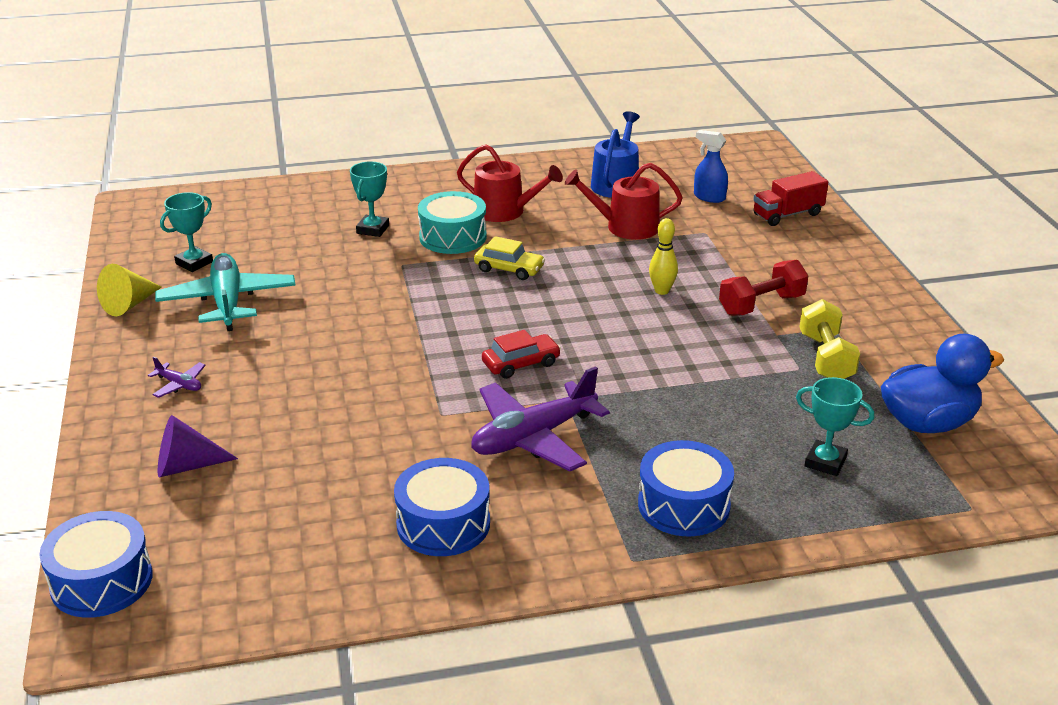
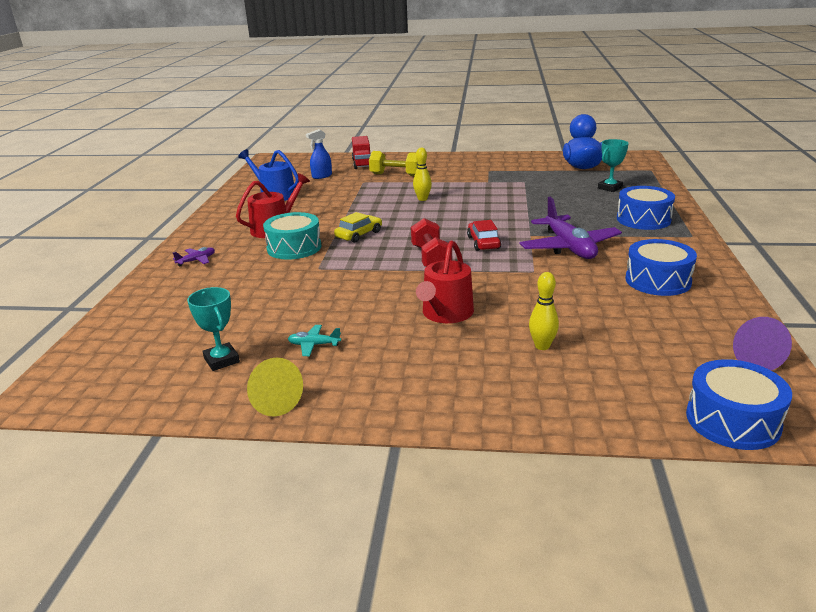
camera: 70 degrees left, 5 degrees down
(179, 385) = (443, 374): purple plane -> purple plane (196, 260)
(187, 466) = (572, 374): purple cone -> purple cone (751, 357)
(228, 302) = (314, 345): turquoise plane -> turquoise plane, size x0.44
(244, 440) = (542, 346): none -> yellow bowling pin
(373, 229) = (249, 275): turquoise trophy -> none
(626, 227) = (335, 198): red watering can -> red watering can (446, 314)
(761, 305) = (455, 180): red dumbbell -> red dumbbell (431, 259)
(825, 358) = (516, 175): yellow dumbbell -> yellow dumbbell (396, 175)

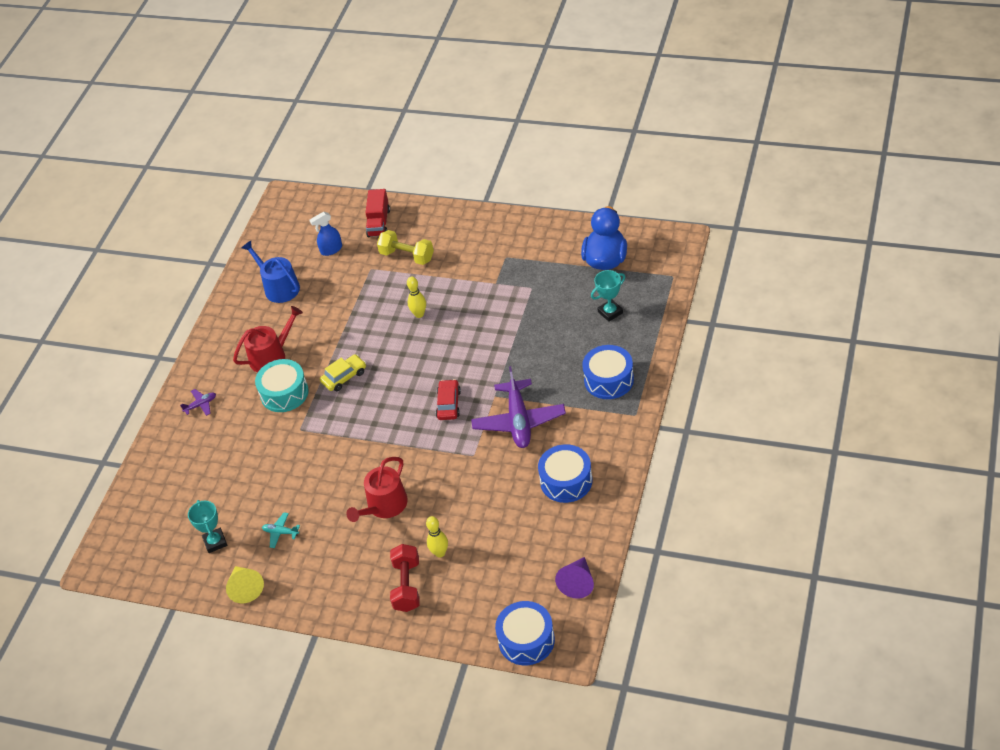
camera: 15 degrees right, 20 degrees up
(431, 259) = (396, 425): red dumbbell -> red dumbbell (407, 586)

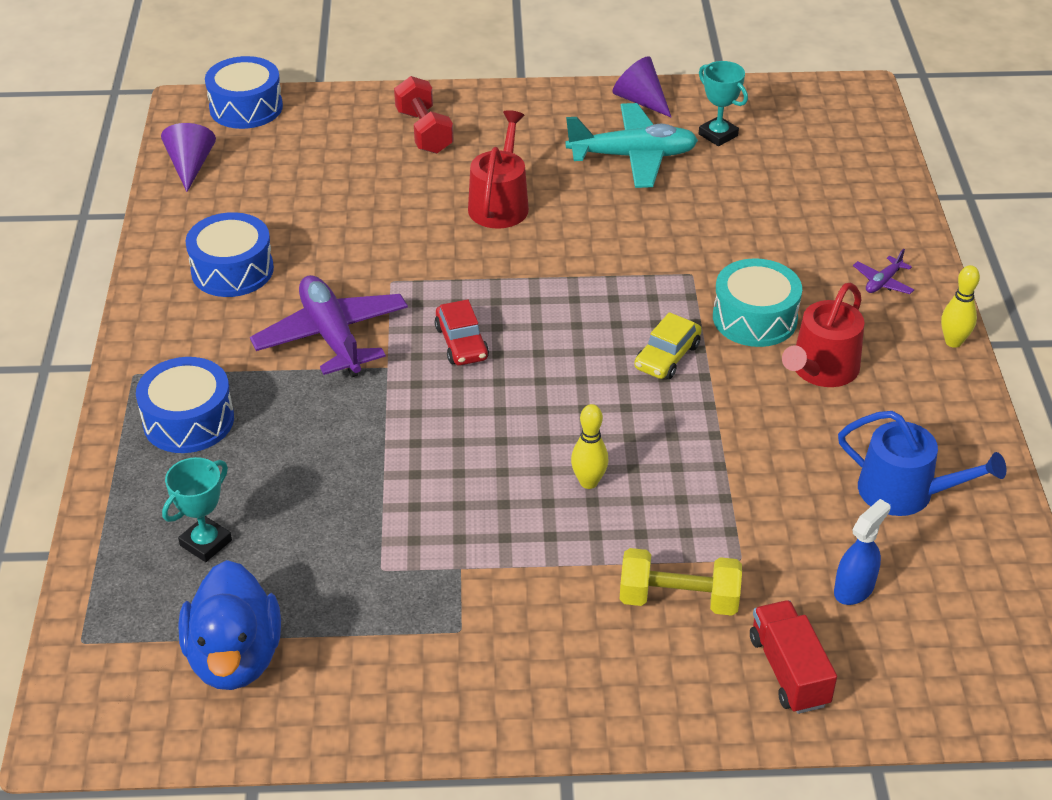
camera: 155 degrees right, 5 degrees down
(245, 588) = (640, 100): yellow cone -> purple cone
(280, 532) = (633, 156): turquoise plane -> turquoise plane, size x2.30
(440, 553) = (393, 168): yellow bowling pin -> yellow bowling pin (953, 342)

